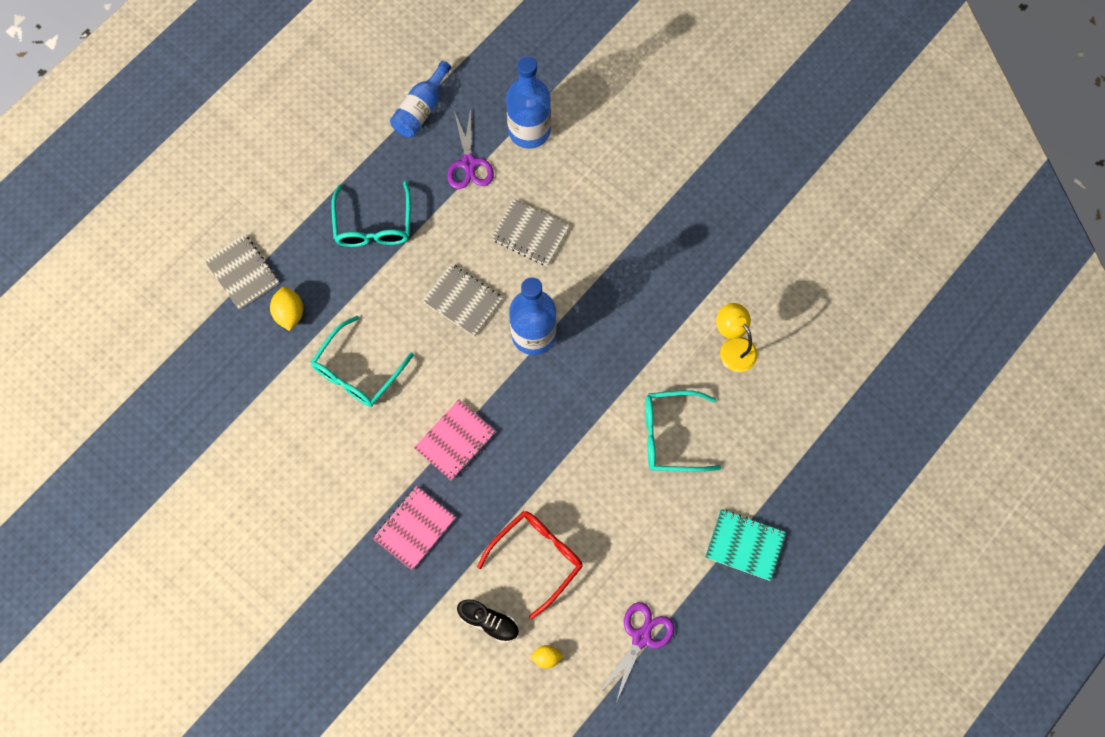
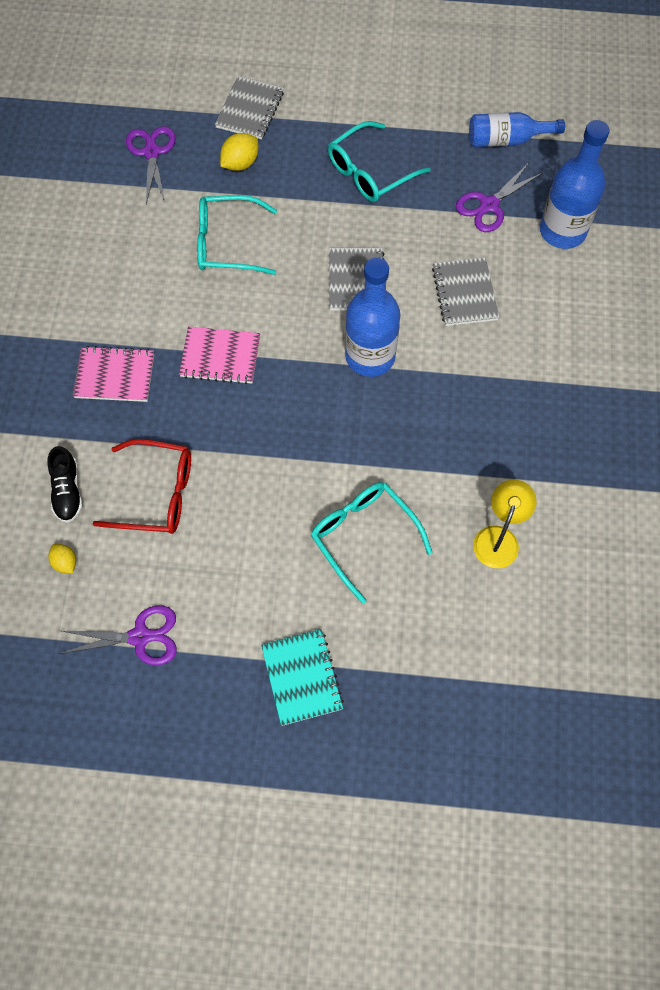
camera: 55 degrees right, 5 degrees down
(224, 374) = (151, 152): none -> purple scissors

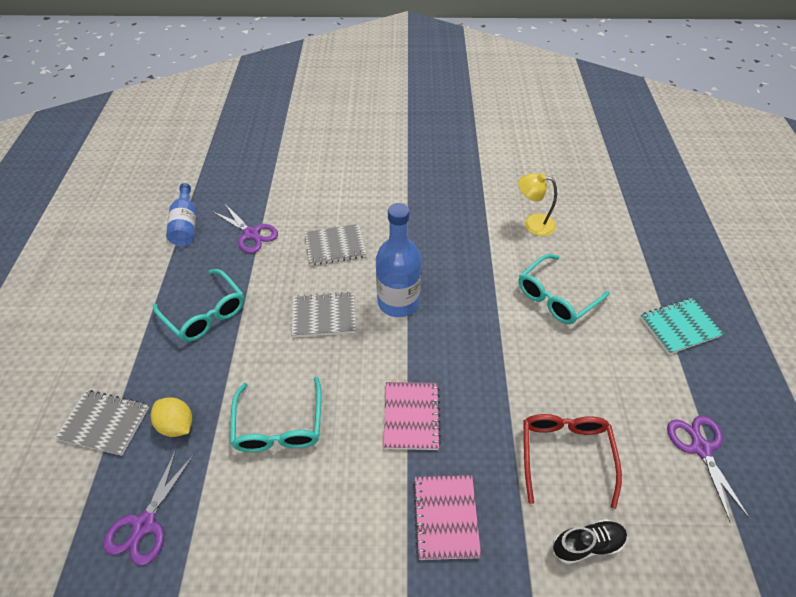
camera: 95 degrees left, 15 degrees down
(65, 562) = (661, 531): yellow lemon -> none
(151, 152) = (144, 524): purple scissors -> purple scissors turned 60 degrees counterclockwise
(562, 231) = (279, 194): blue bottle -> none

